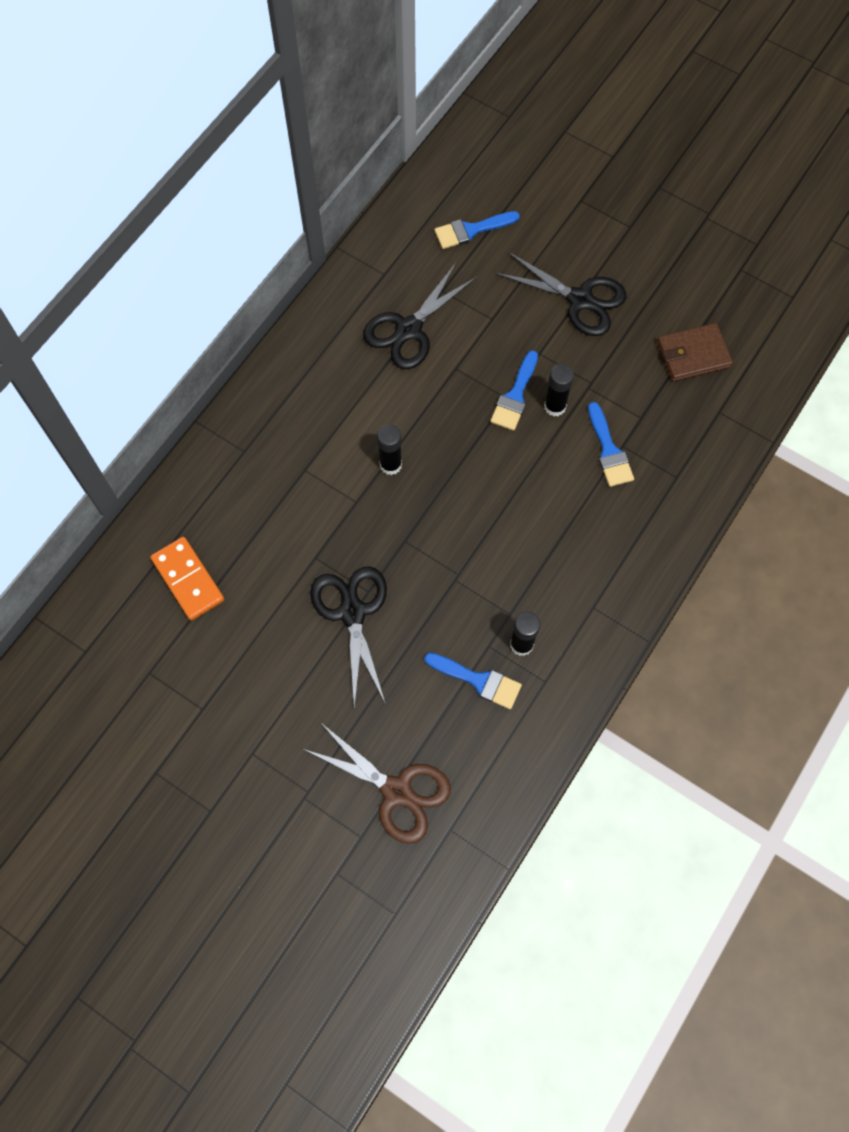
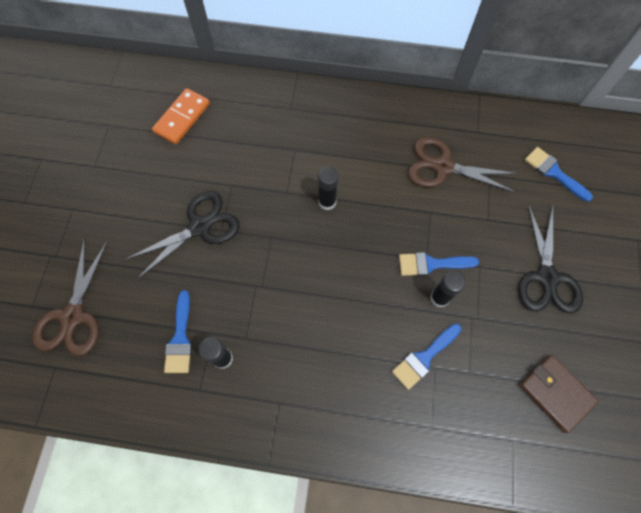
camera: 65 degrees right, 0 degrees up
(408, 329) = (443, 167): black scissors -> brown scissors

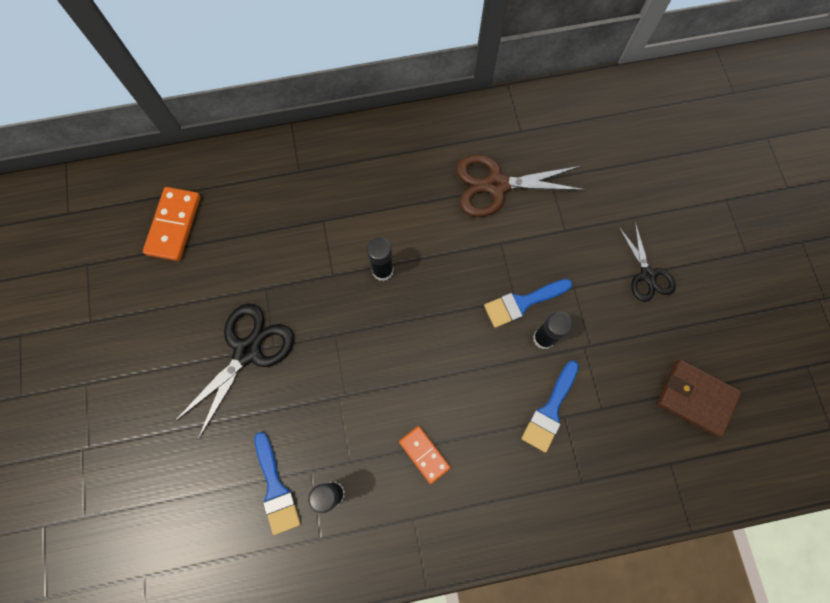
camera: 20 degrees left, 5 degrees up
(73, 316) = (139, 511): brown scissors -> none
(307, 355) = (424, 454): none -> orange domino
(547, 277) = (647, 275): black scissors -> black scissors, size x0.63
(553, 172) = (616, 152): blue brush -> none

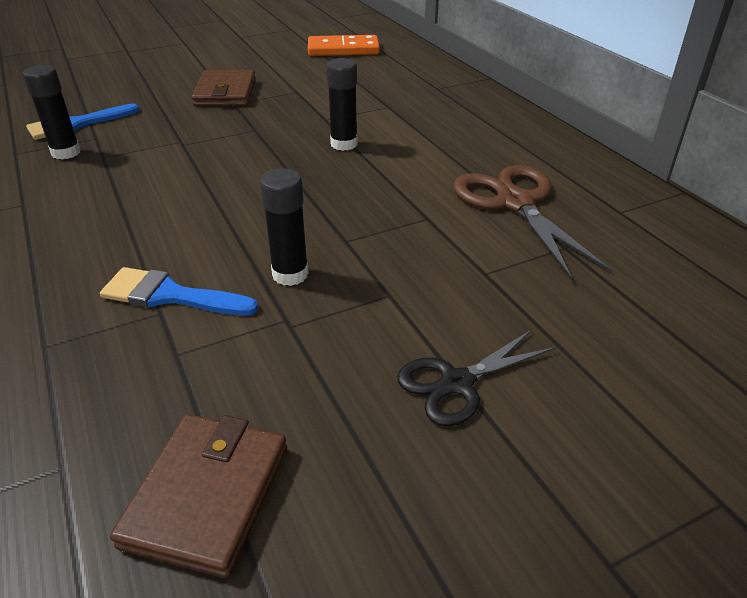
camera: 75 degrees right, 35 degrees down
(247, 351) = (226, 93): black scissors -> brown wallet
(424, 454) = (107, 200): orange domino -> none
(522, 303) = (341, 247): blue brush -> none

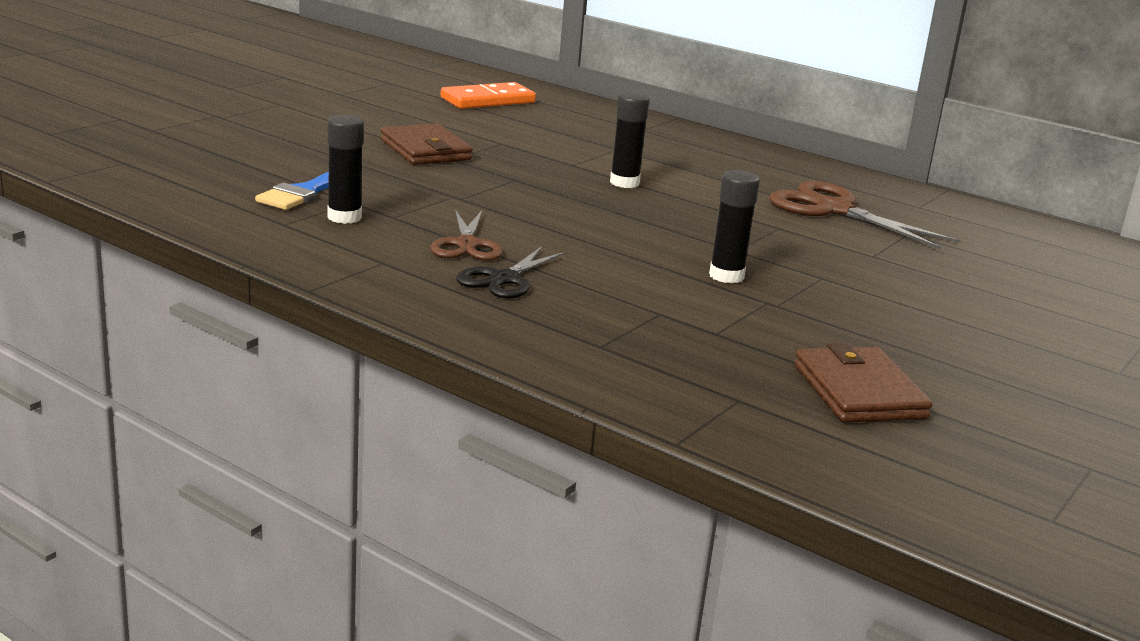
camera: 30 degrees left, 15 degrees down
(113, 195) = (466, 245): none -> brown scissors
(170, 295) = (650, 302): blue brush -> none
(456, 383) = (935, 315): black scissors -> black scissors (504, 279)

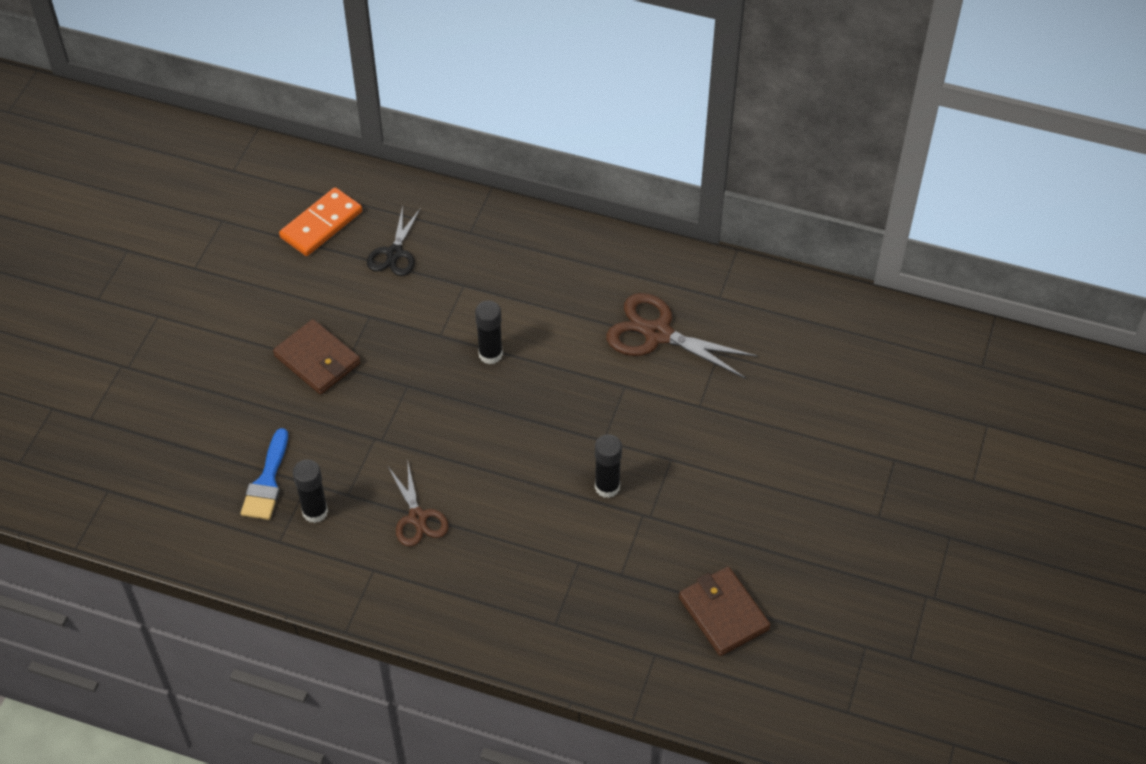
camera: 15 degrees left, 30 degrees up
(504, 279) = (463, 559): black scissors -> black scissors (394, 253)

